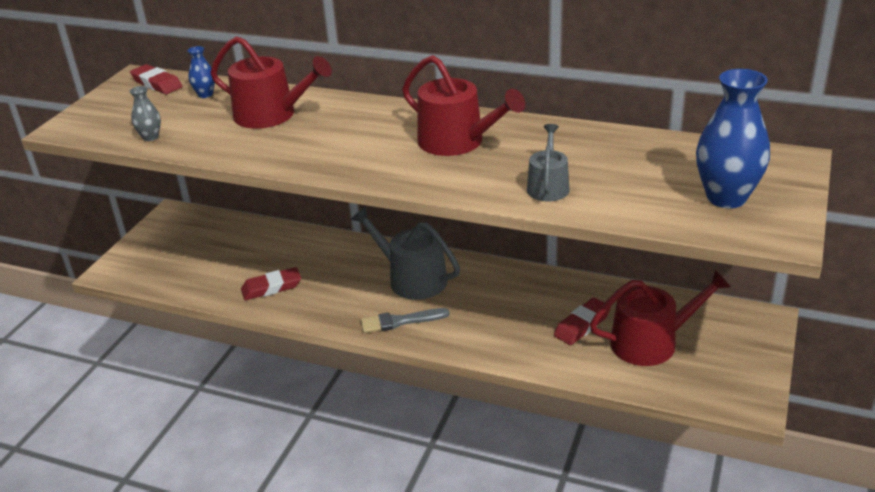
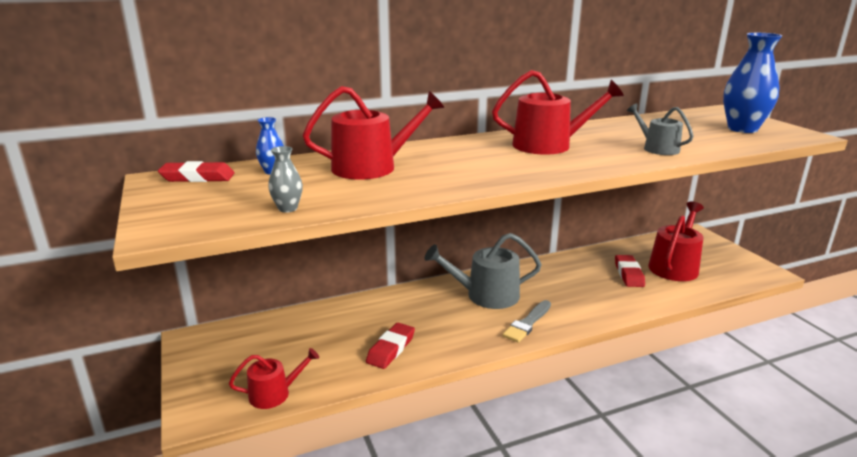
camera: 45 degrees left, 10 degrees down
(163, 281) = (275, 393): none -> red watering can

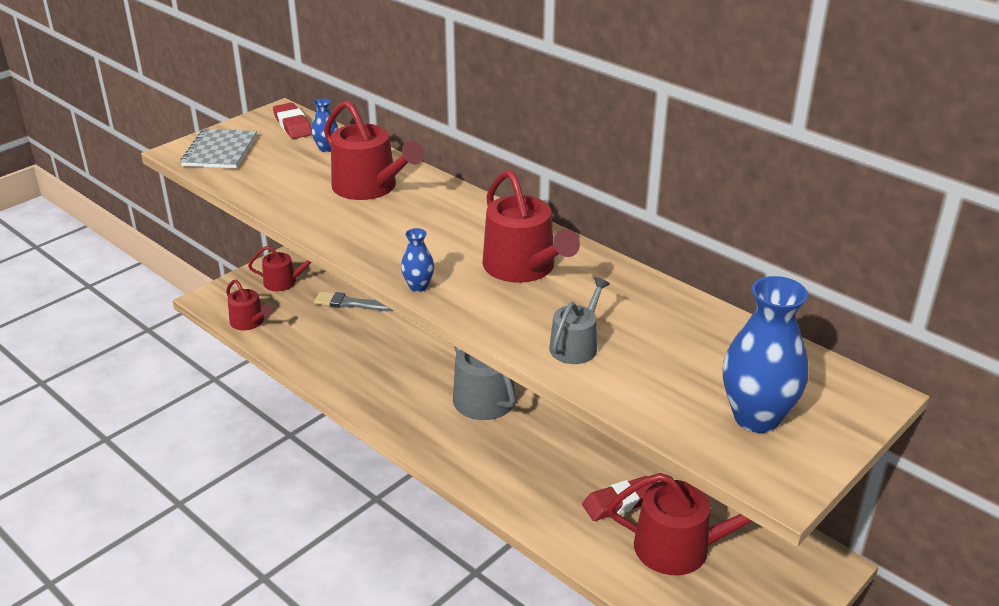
camera: 65 degrees right, 10 degrees up
(194, 213) = (220, 151): none -> grey notebook
(229, 357) = (284, 282): none -> red watering can
(288, 208) = (247, 181): grey vase -> none
(391, 349) = (341, 360): red eraser -> none
(527, 323) = (439, 436): grey brush -> grey brush (351, 303)
(555, 174) = (418, 286): none -> blue vase

